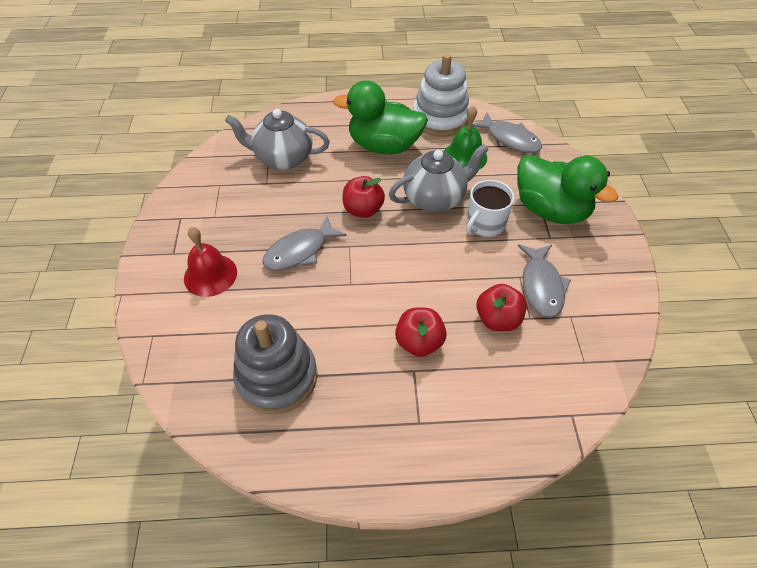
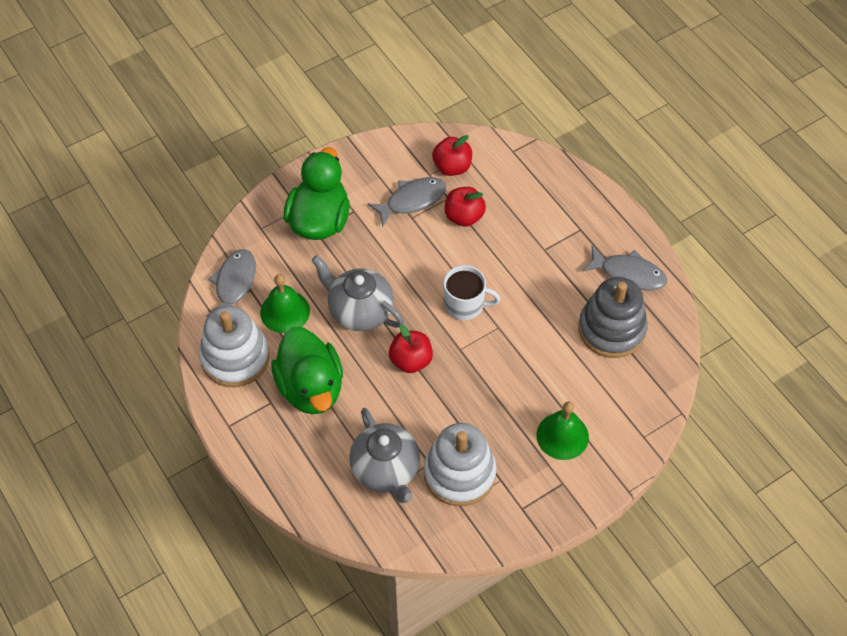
camera: 120 degrees left, 5 degrees up
(210, 275) = (562, 436): red bell -> green bell
(242, 195) = (459, 473): none -> white stacking toy
(300, 251) = (491, 383): grey fish -> grey fish (628, 274)
(419, 342) = (519, 256): red apple -> red apple (452, 167)
(485, 224) = (367, 261): white mug -> white mug (465, 304)

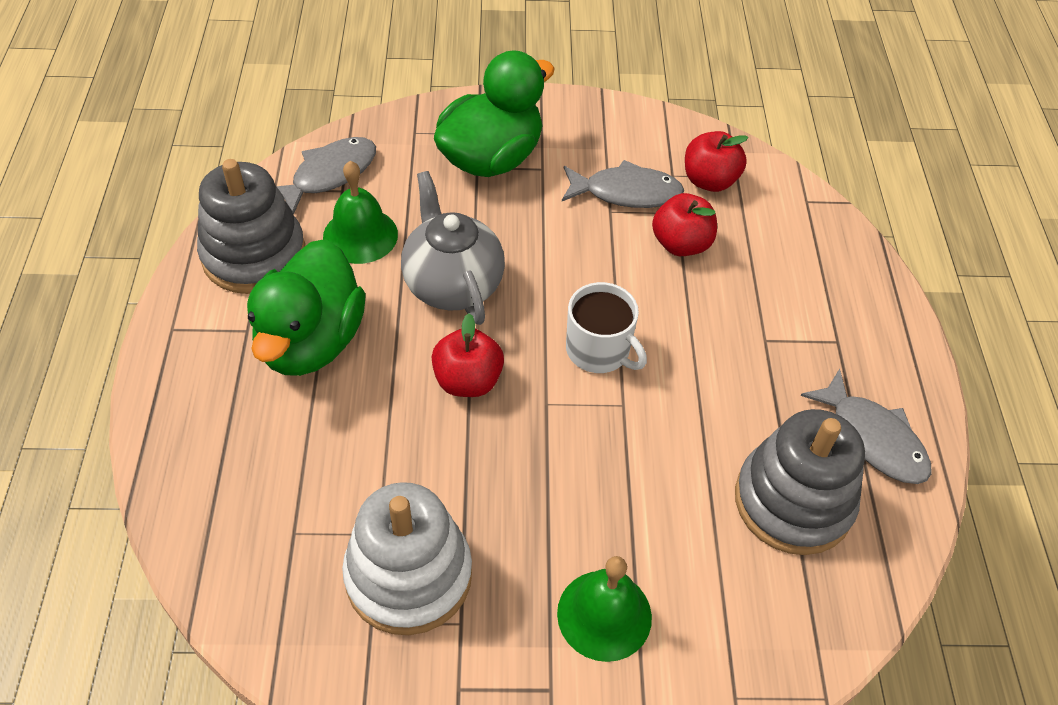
camera: 30 degrees right, 5 degrees down
(235, 358) = (254, 255): white stacking toy -> grey stacking toy
(386, 470) = (313, 506): grey teapot -> none

